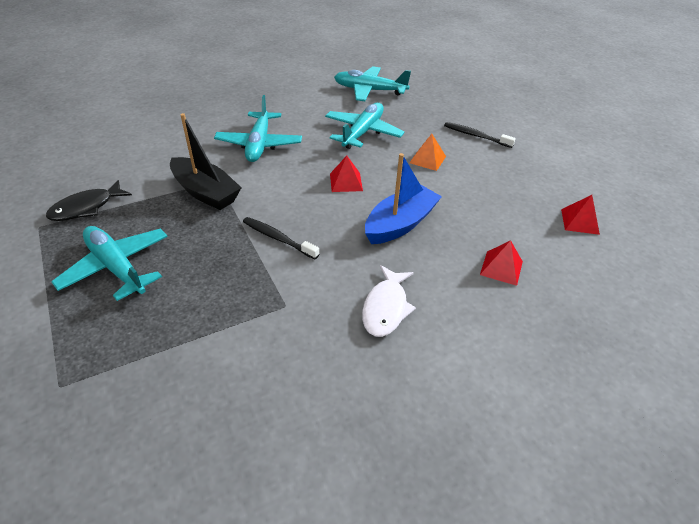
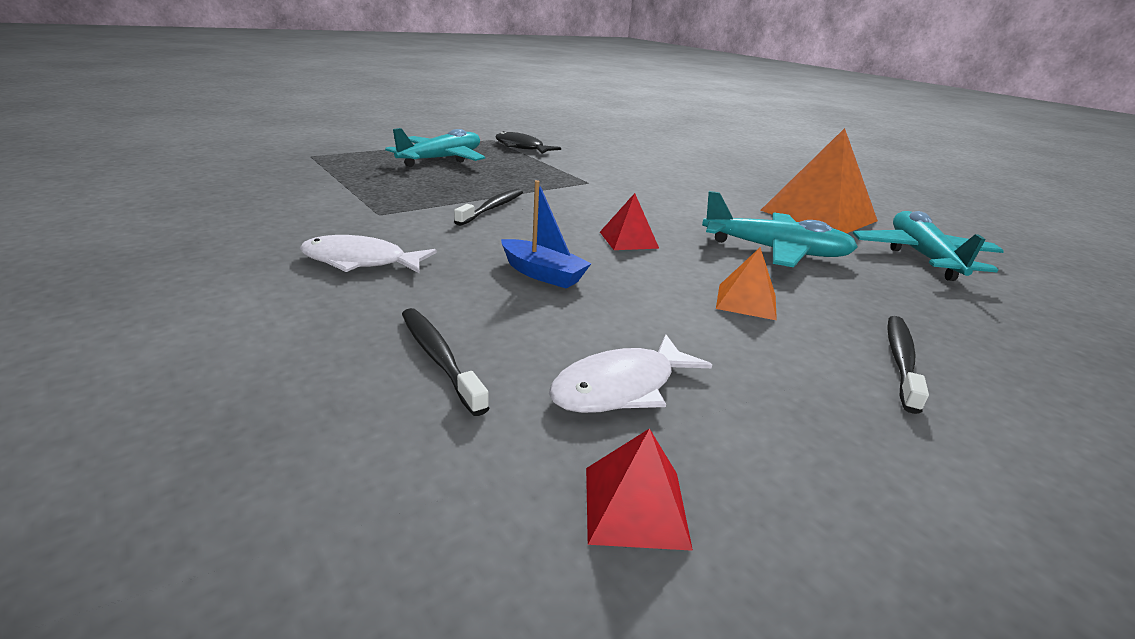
camera: 80 degrees right, 15 degrees down
(205, 192) = (564, 179): black boat -> none
(259, 144) = (677, 195): turquoise plane -> none
(306, 101) = (818, 215): none -> orange pyramid
(400, 224) = (542, 274): blue boat -> blue boat, size x0.65
(501, 268) = (439, 358): red pyramid -> black toothbrush
(512, 213) = (621, 387): none -> white fish

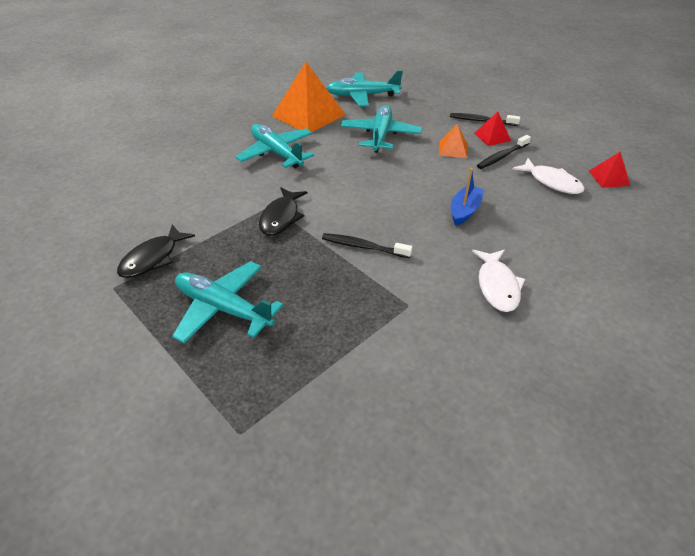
camera: 95 degrees left, 15 degrees up
(439, 358) = (570, 230): black toothbrush -> black toothbrush (502, 156)
(565, 183) = (281, 217): none -> black fish
(628, 240) = (393, 183): red pyramid -> red pyramid (492, 137)
(702, 192) = (276, 153): none -> turquoise plane

